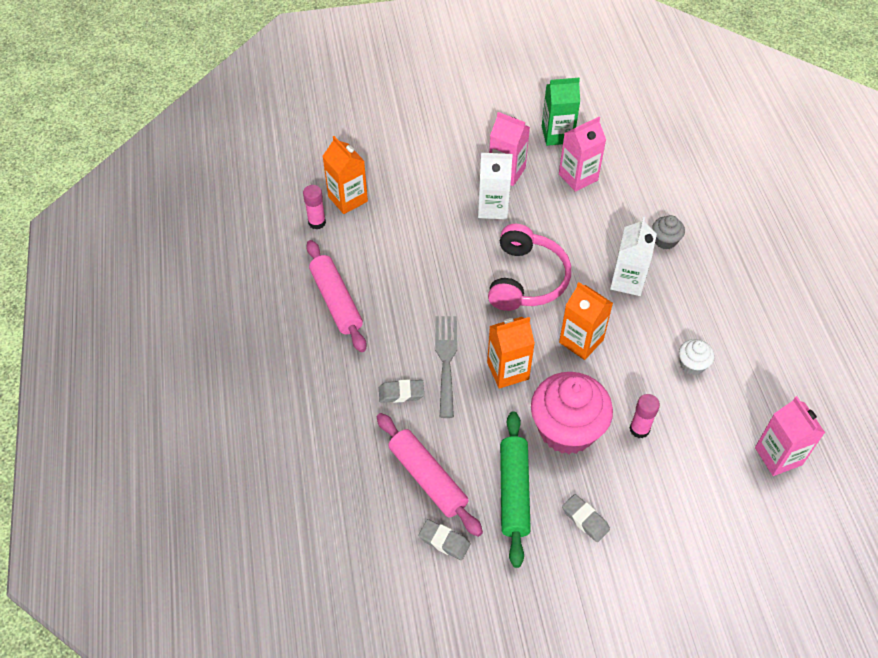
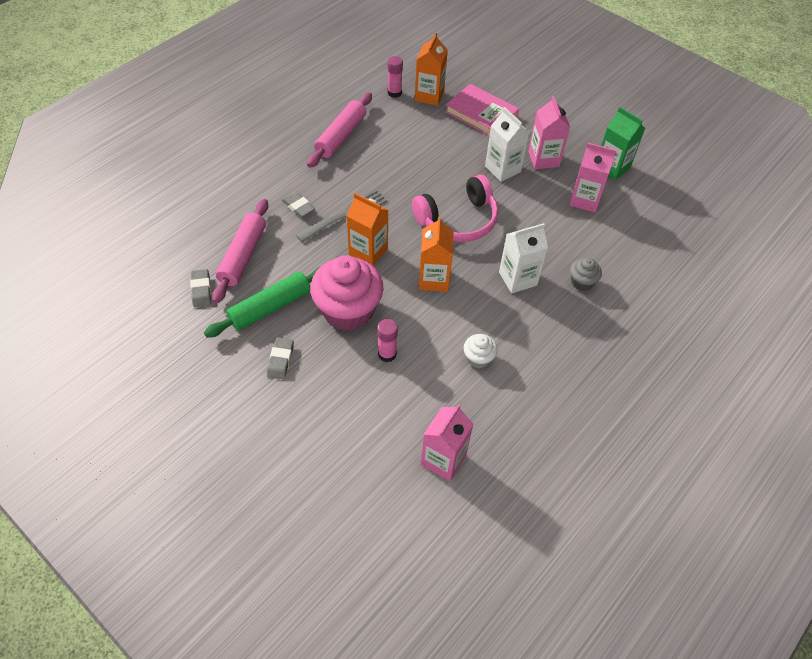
camera: 50 degrees right, 0 degrees up
(409, 177) = (481, 114): none -> pink book

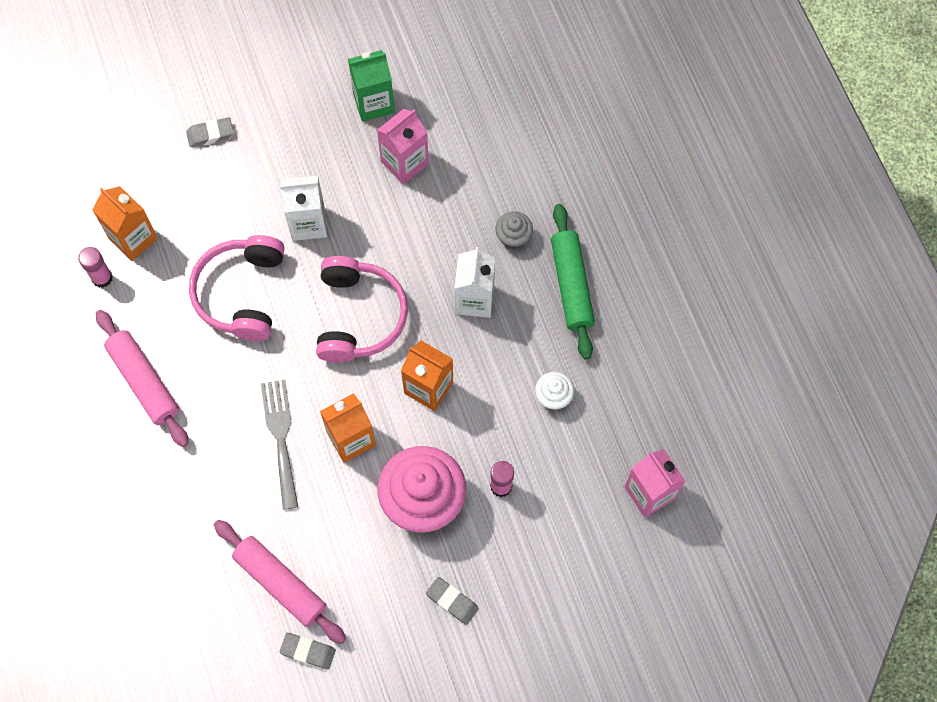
camera: 60 degrees left, 15 degrees up
(270, 307) = (374, 583): green rolling pin -> green rolling pin (571, 285)
(298, 206) = (237, 487): grey eraser -> grey eraser (210, 134)
(431, 157) = (242, 293): none -> pink headphones
(481, 114) = (202, 195): pink book -> none
(543, 159) = (318, 169): pink carton -> none

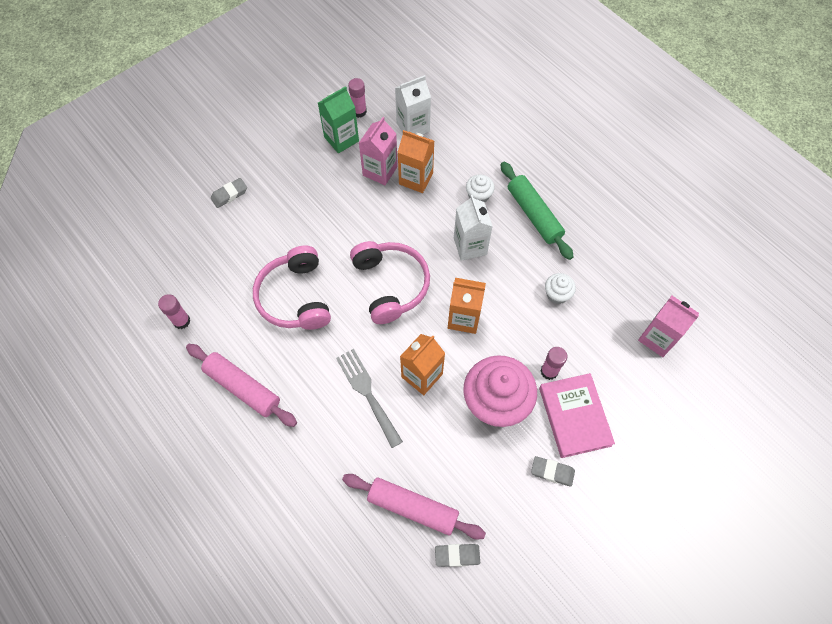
camera: 20 degrees left, 5 degrees down
(133, 238) = (196, 285): orange carton -> orange carton (416, 179)
(308, 223) = (326, 232): white carton -> white carton (413, 127)
(410, 71) = (359, 111): none -> pink glue stick
(506, 549) = (574, 416): none -> pink book
(513, 237) = (478, 196): grey cupcake -> white cupcake

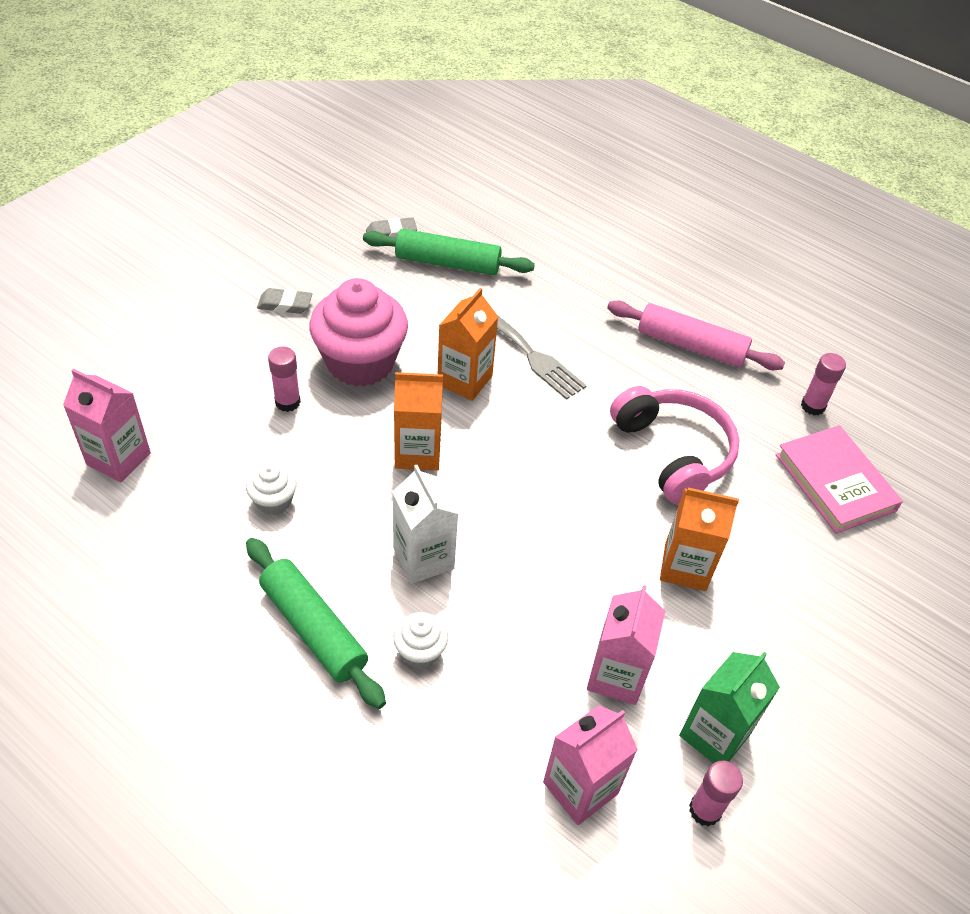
camera: 165 degrees right, 15 degrees down
(229, 194) = (857, 592): grey eraser -> none
(390, 285) = (539, 484): pink headphones -> none
(413, 127) = (580, 788): white carton -> pink carton
(413, 508) = (447, 263): pink rolling pin -> green rolling pin
(416, 179) = (544, 669): orange carton -> orange carton (685, 567)
(574, 416) = (254, 358): pink book -> pink book (835, 482)

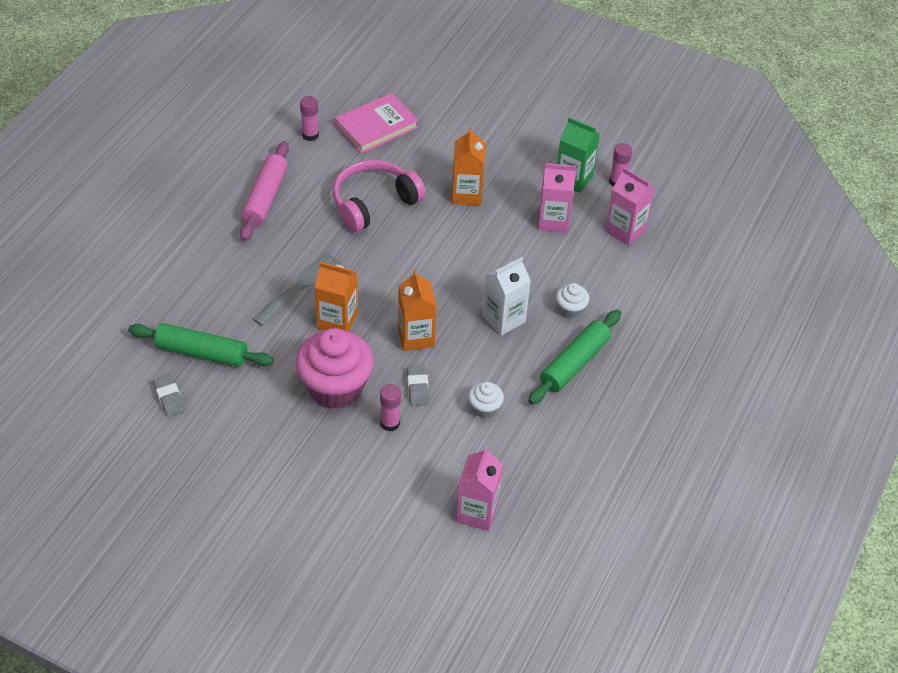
camera: 100 degrees left, 0 degrees up
(285, 304) = (281, 452): grey eraser -> grey eraser (417, 387)
(447, 263) = (202, 352): green rolling pin -> green rolling pin turned 75 degrees counterclockwise

